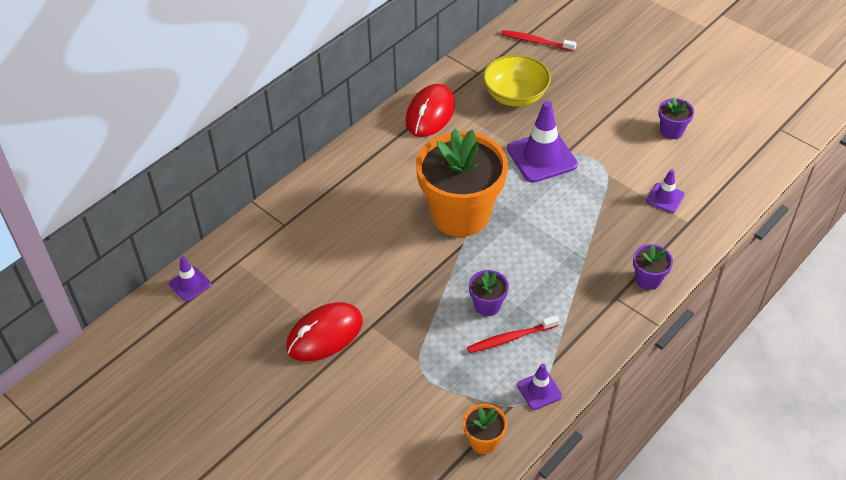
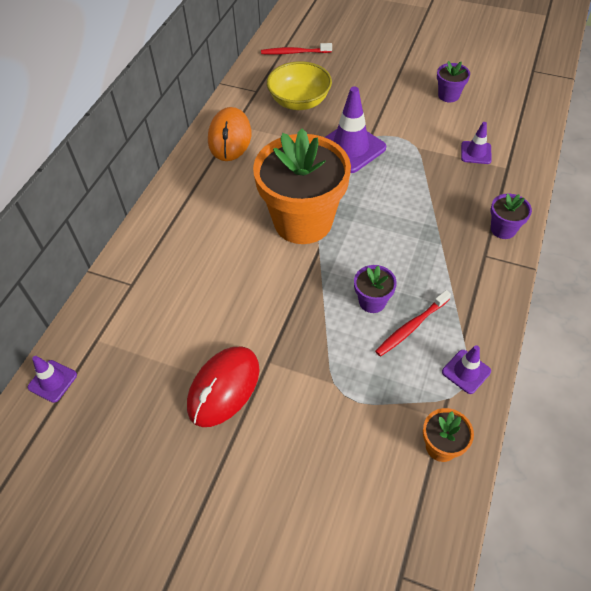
camera: 20 degrees left, 5 degrees up
(430, 114) = (230, 137): red mouse -> orange mouse

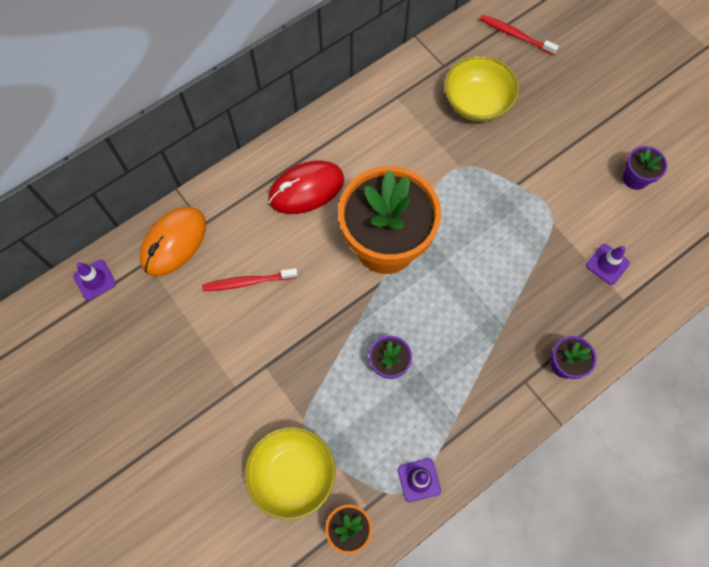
camera: 30 degrees right, 15 degrees up
(224, 388) = (216, 368): red mouse -> red mouse (306, 189)
(230, 137) = (382, 110): orange mouse -> orange mouse (174, 242)
(350, 148) = (487, 187): purple traffic cone -> none
(358, 433) = (292, 475): none -> yellow bowl
(411, 327) = (404, 410): red toothbrush -> red toothbrush (248, 282)

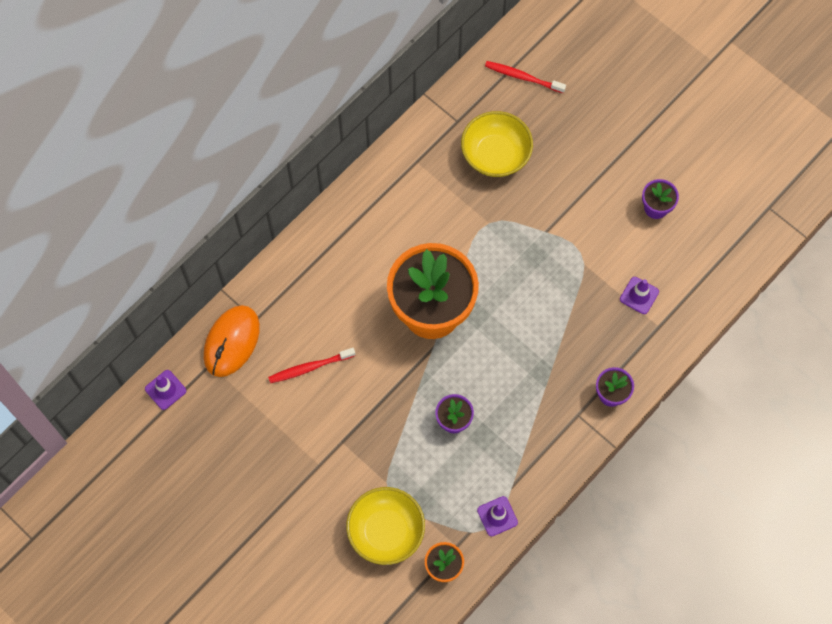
camera: 10 degrees left, 0 degrees up
(306, 189) = (346, 269): red mouse -> none

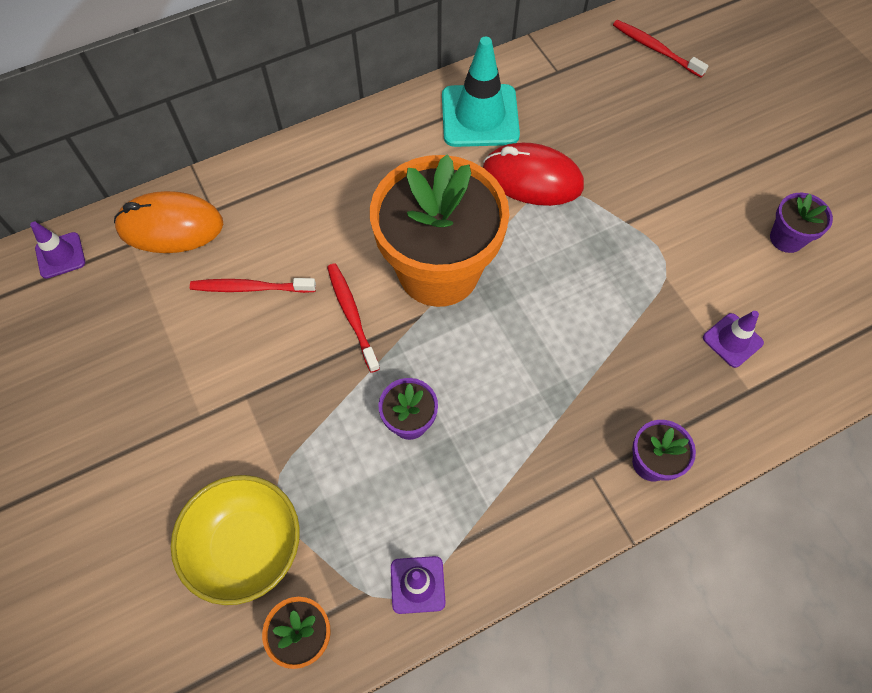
camera: 20 degrees right, 5 degrees down
(232, 342) = (170, 226): orange mouse -> orange mouse turned 45 degrees clockwise
(387, 363) = (352, 315): none -> red toothbrush
(414, 179) = (480, 116): none -> turquoise traffic cone
(470, 219) = (532, 179): none -> red mouse
(495, 155) = (591, 119): yellow bowl -> none

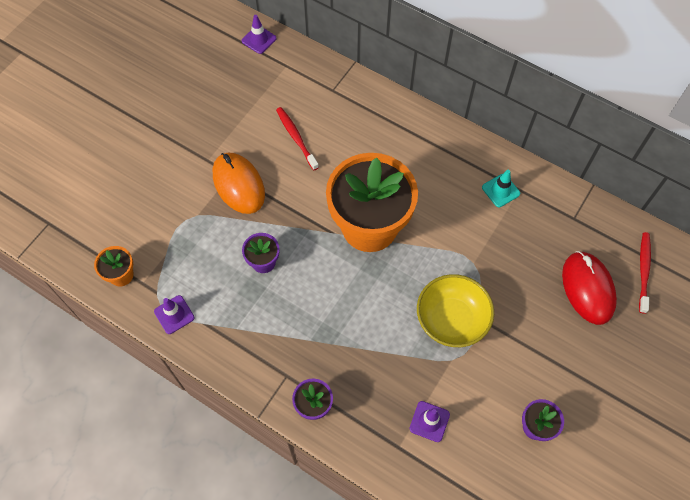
camera: 60 degrees right, 0 degrees up
(170, 226) = (309, 77): orange mouse -> orange mouse (238, 184)
(246, 546) = (151, 222): yellow bowl -> yellow bowl (451, 319)
(352, 315) = (311, 197): red toothbrush -> none
(480, 116) = (500, 190): turquoise traffic cone -> turquoise traffic cone, size x0.53
(532, 179) = (473, 245): red mouse -> red mouse (587, 289)

